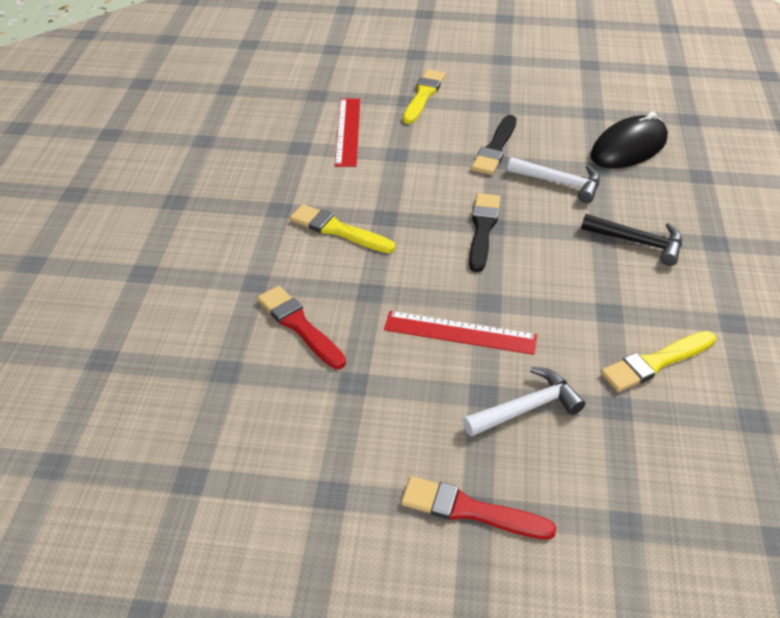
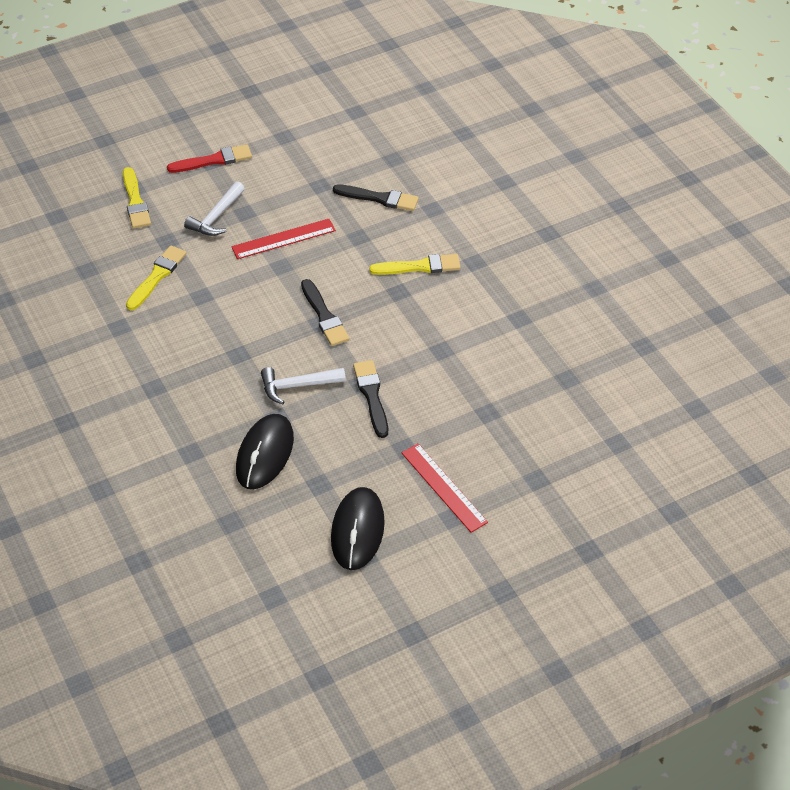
camera: 145 degrees right, 5 degrees up
(299, 325) = (379, 198): red brush -> black brush
(348, 131) = (500, 352): red ruler -> red ruler (444, 487)
(423, 95) = (479, 426): yellow brush -> yellow brush (135, 201)
(583, 77) = (357, 530): none -> black mouse
(638, 242) = (209, 359): black hammer -> none

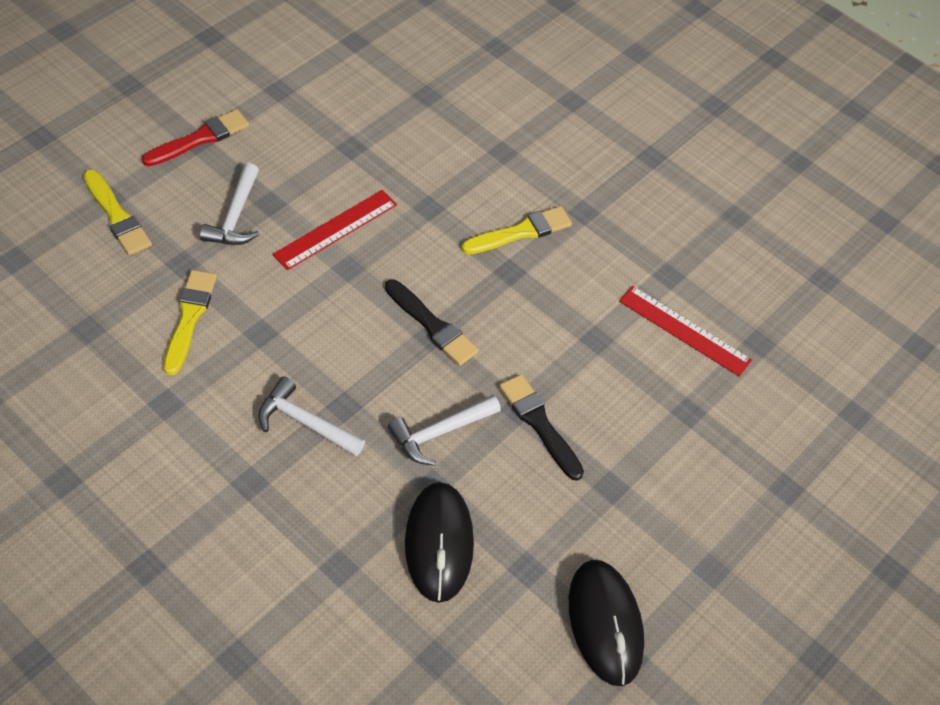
camera: 25 degrees left, 5 degrees up
(207, 359) = (305, 422): none -> white hammer
(379, 198) = (432, 150): black brush -> none
(444, 487) = (683, 530): red ruler -> red ruler (684, 330)

